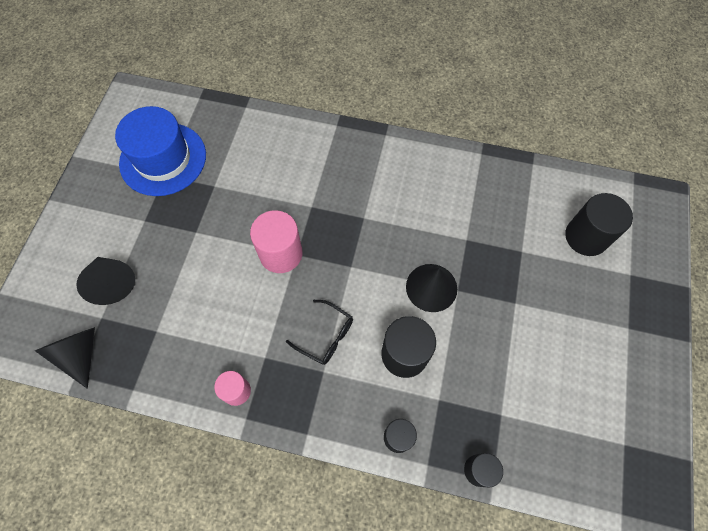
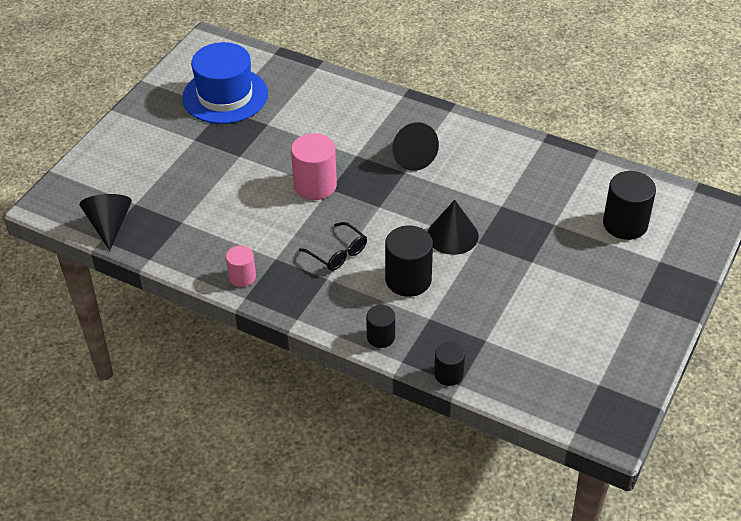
camera: 15 degrees right, 20 degrees down
(112, 283) = (152, 180): black cone -> black cone (411, 157)

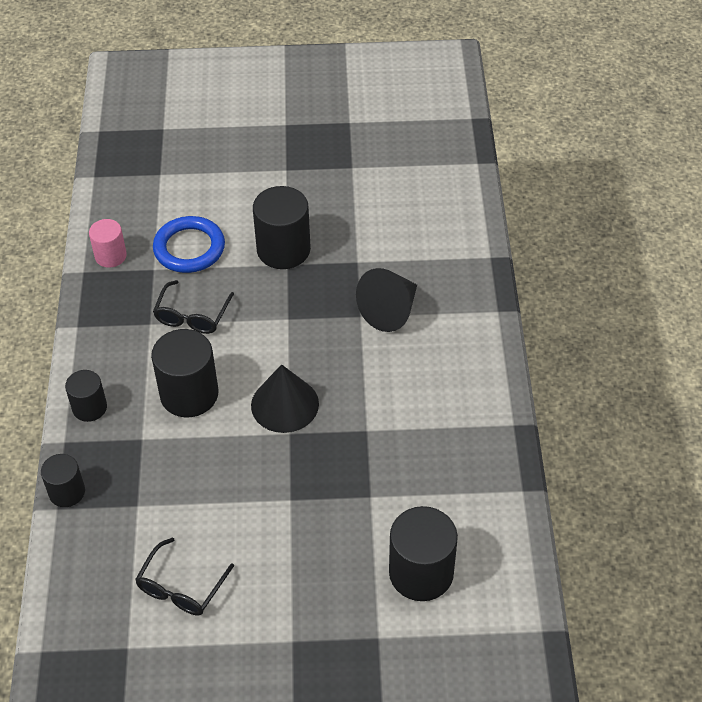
camera: 60 degrees right, 5 degrees up
(109, 225) = (121, 126): black cone -> none
(225, 96) = (370, 114): blue hat -> none
(272, 232) = (189, 248): none -> blue ring
(315, 185) = (283, 250): pink cylinder -> black cylinder
(567, 340) = (181, 587): none -> black glasses

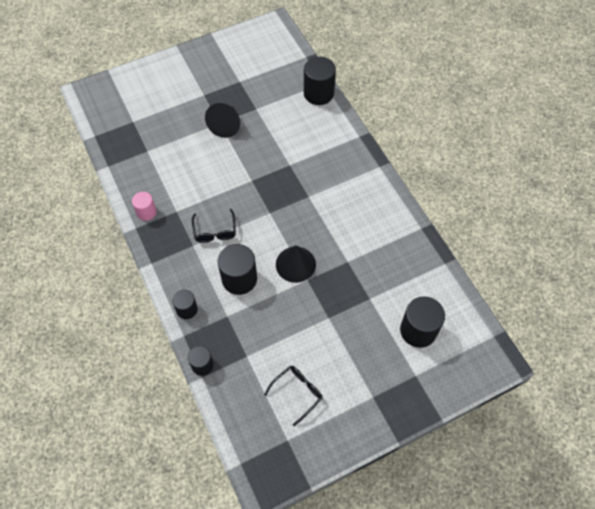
camera: 25 degrees left, 10 degrees up
(181, 587) = (297, 393): black glasses -> black glasses turned 135 degrees counterclockwise
(189, 248) = (190, 191): blue ring -> none
(283, 250) = (245, 172): black cylinder -> black cylinder (318, 93)
(390, 311) = (323, 187): black cone -> black cone (226, 125)

